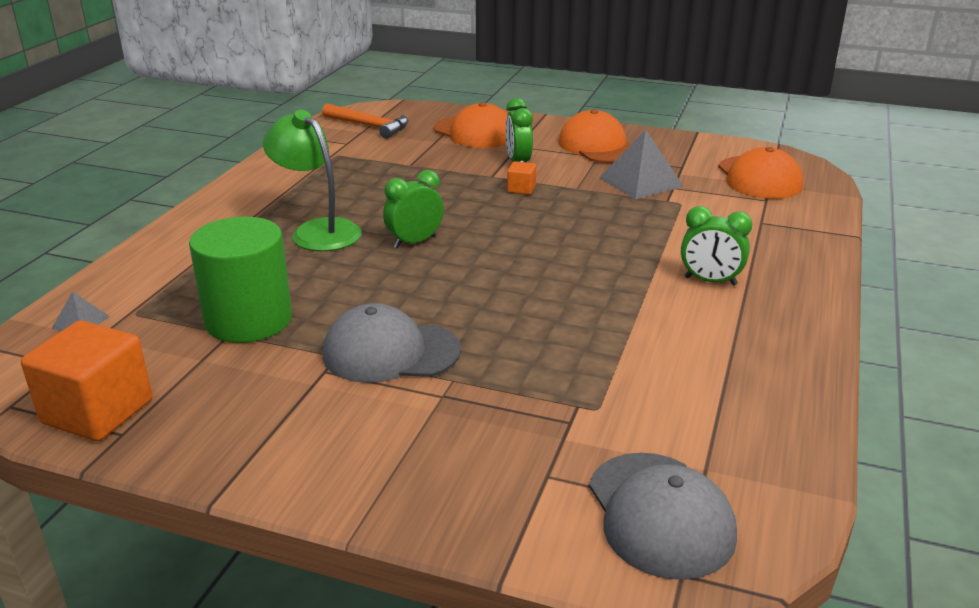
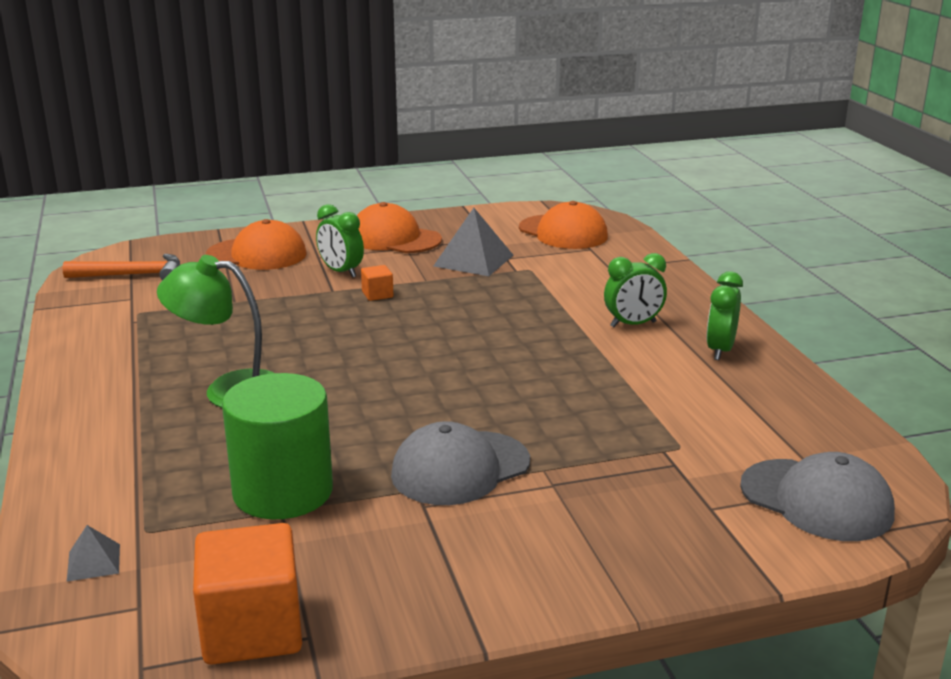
camera: 35 degrees left, 5 degrees down
(415, 242) = (345, 370): green clock -> green clock (720, 350)

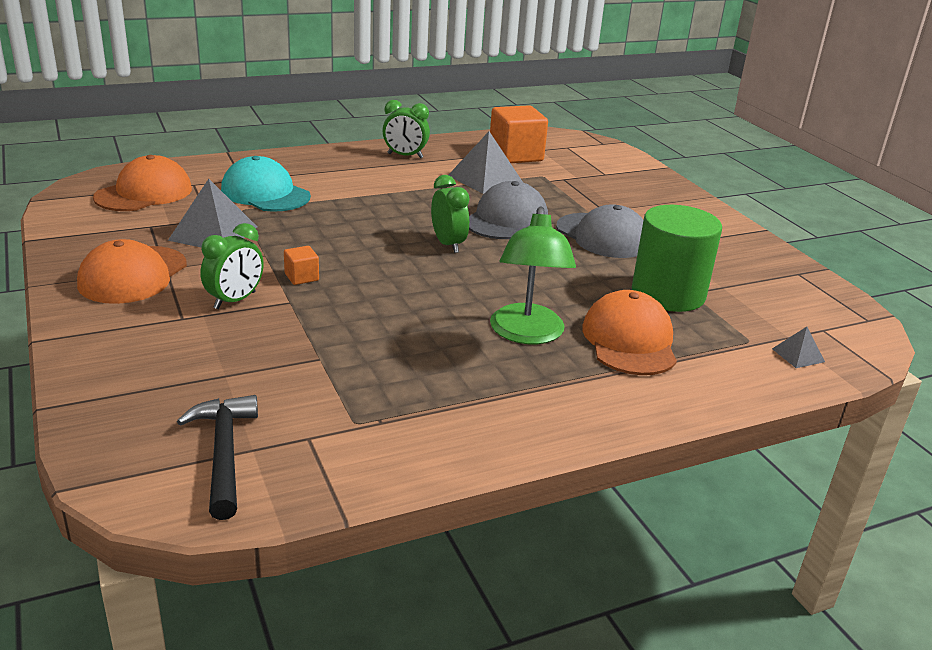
camera: 100 degrees left, 5 degrees up
(132, 275) = (223, 453): orange hammer -> black hammer
(252, 630) = (808, 290): orange cube -> orange cube (515, 155)
(257, 254) = (163, 361): orange cap -> orange cap (629, 341)
(572, 277) = (265, 193): none -> turquoise cap
(633, 324) = (364, 177): green clock -> green clock (448, 244)
(653, 400) = (485, 178): none -> grey pyramid
(816, 500) = (582, 151): grey cap -> grey cap (506, 219)

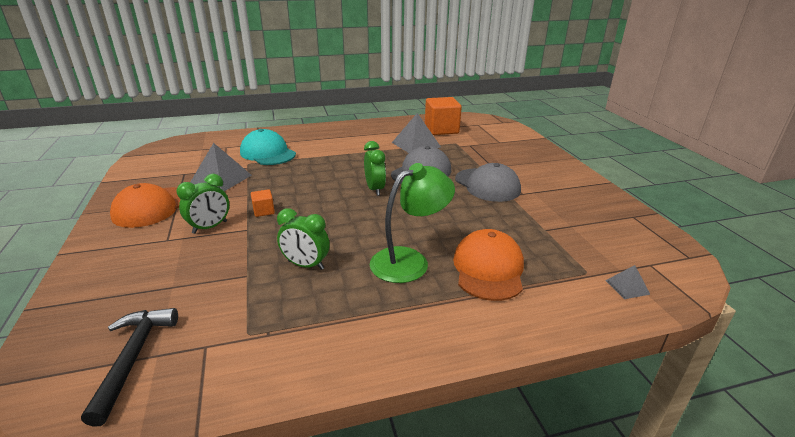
camera: 10 degrees right, 0 degrees up
(144, 193) = (192, 152): orange cap -> none
(405, 156) = (368, 130): green clock -> green clock (306, 265)
(527, 334) = (409, 260): green lamp -> green lamp turned 135 degrees counterclockwise
(668, 294) = (527, 230): green cylinder -> none

